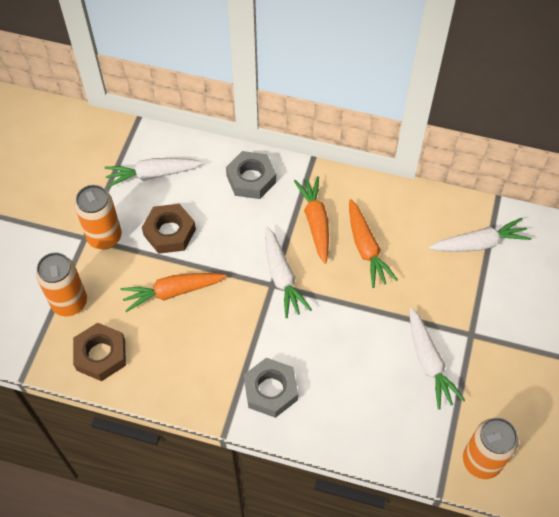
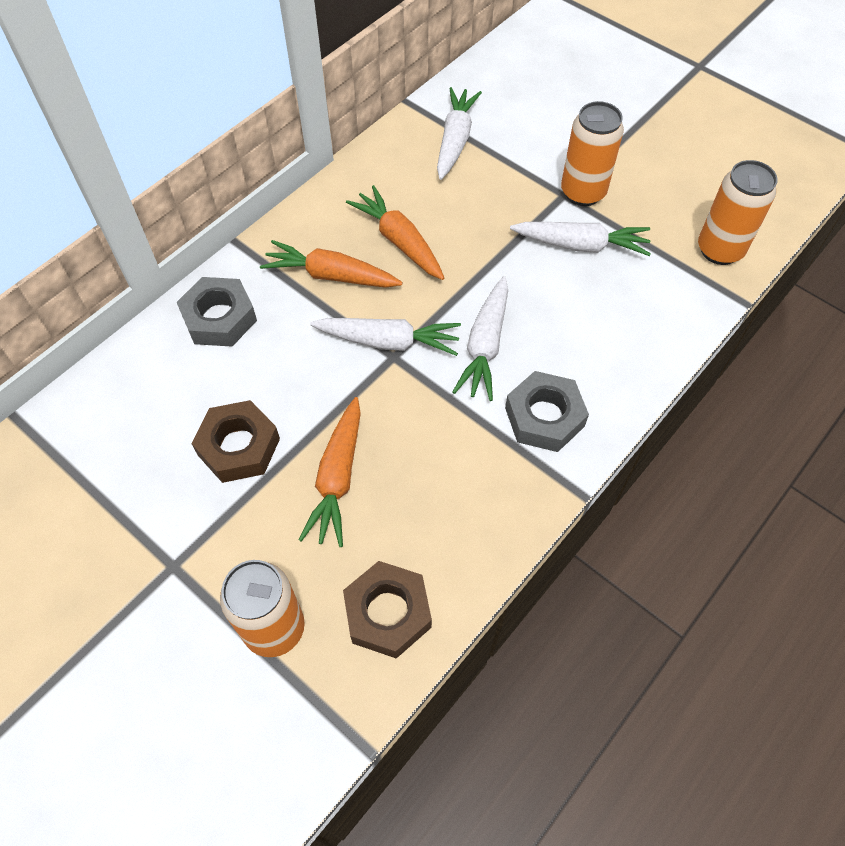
camera: 65 degrees left, 0 degrees up
(104, 237) = (191, 537): orange can -> orange can (583, 192)
(153, 174) = (127, 432): white carrot -> white carrot (485, 345)
(366, 248) = (399, 241): orange carrot -> orange carrot turned 135 degrees counterclockwise

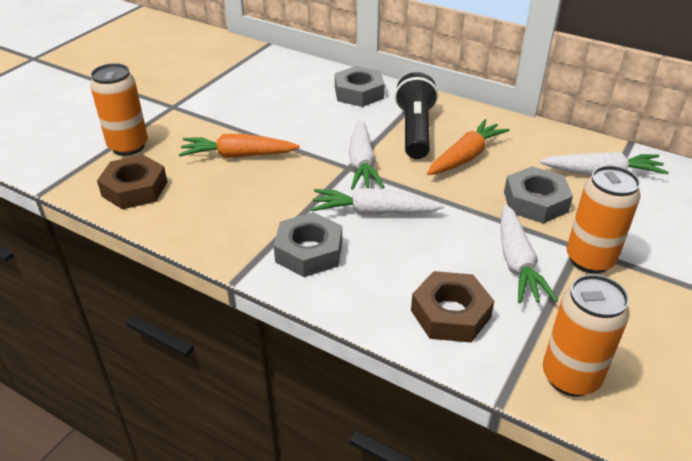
camera: 80 degrees right, 20 degrees down
(238, 446) = (258, 115): brown nut -> brown nut (450, 314)
(331, 275) = (415, 130): orange carrot -> black flashlight
(491, 205) = (535, 202): none -> grey nut

